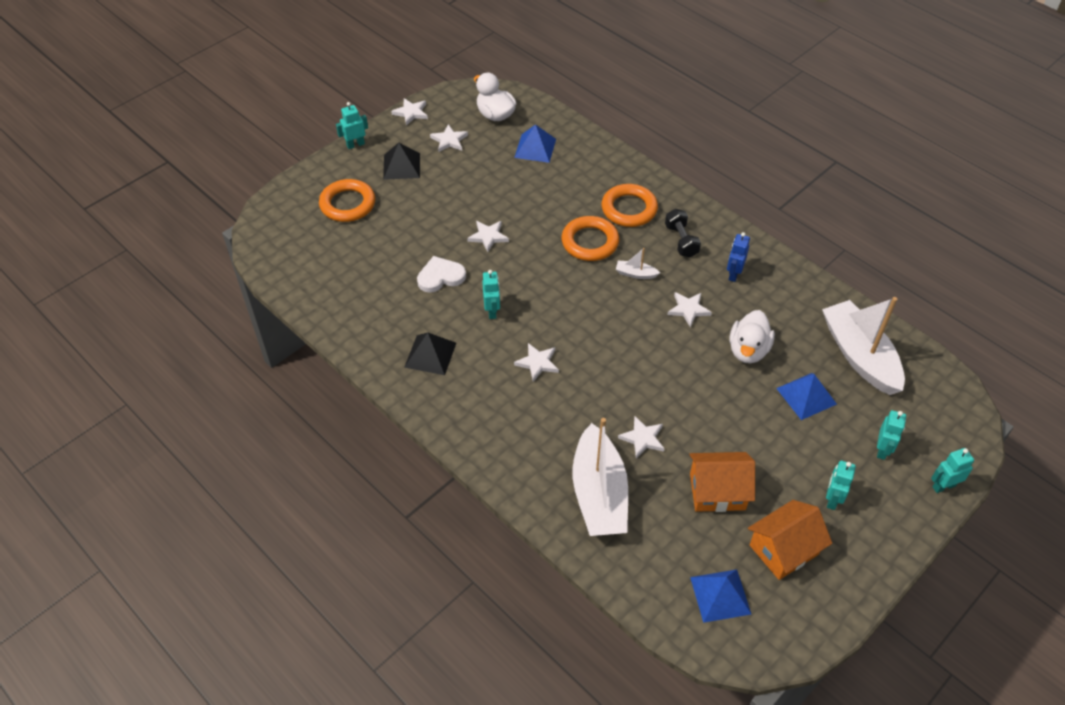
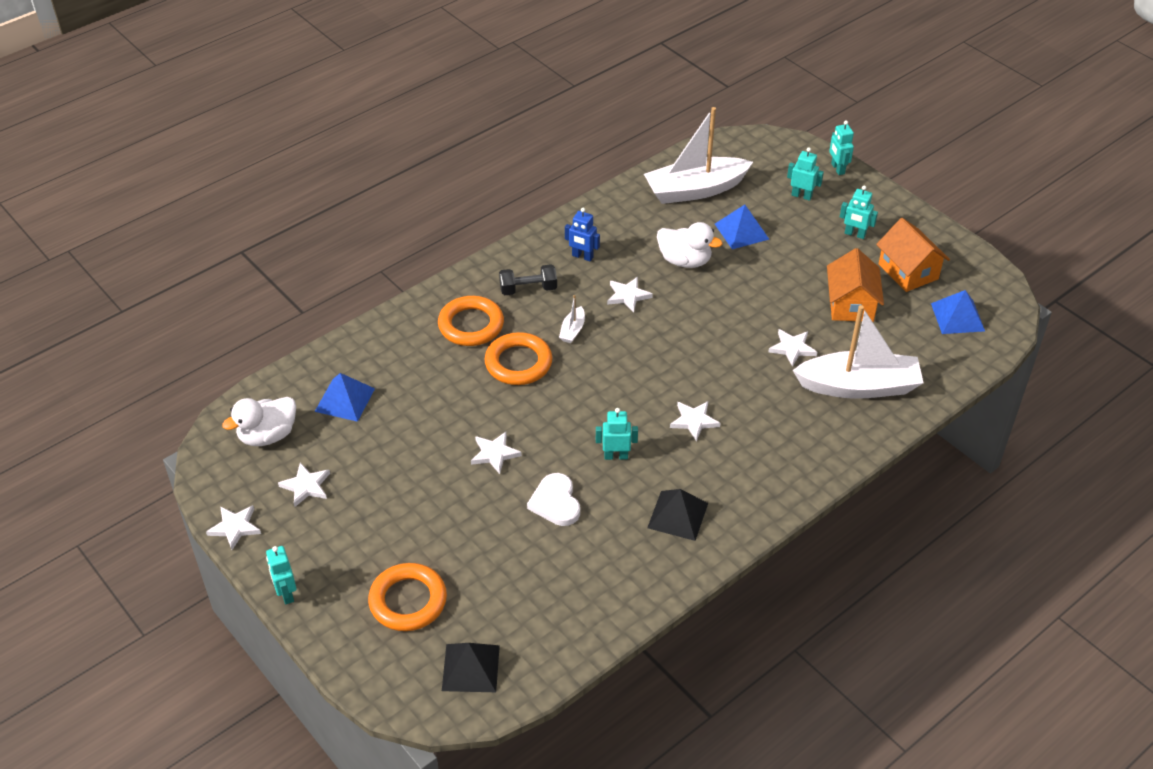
camera: 85 degrees left, 5 degrees down
(401, 166) = (345, 539): black pyramid -> black pyramid (471, 667)

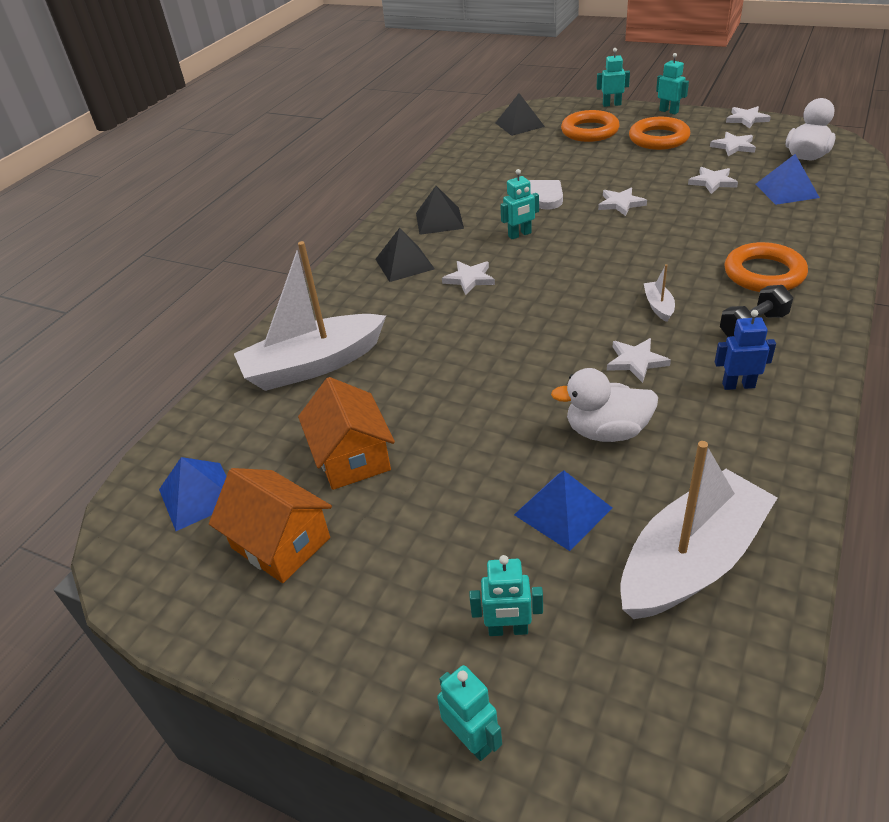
camera: 160 degrees right, 5 degrees down
(518, 363) = (677, 262): orange ring -> orange ring (658, 138)
(741, 467) = (404, 264): none -> black pyramid
(792, 348) = (405, 376): white star -> white star (712, 182)
(855, 234) = (383, 581): turquoise robot -> turquoise robot (611, 104)

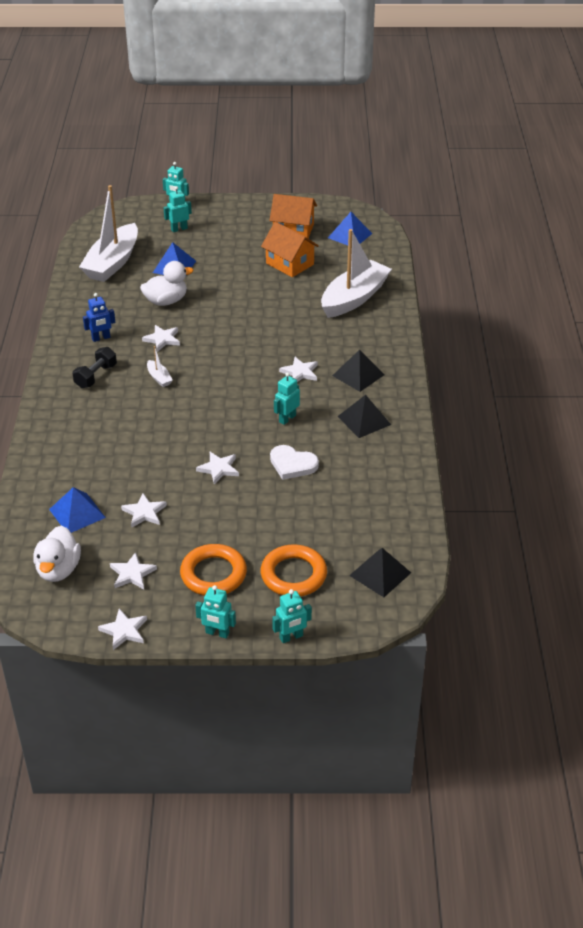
camera: 150 degrees right, 0 degrees up
(764, 273) = (91, 418): orange ring -> none

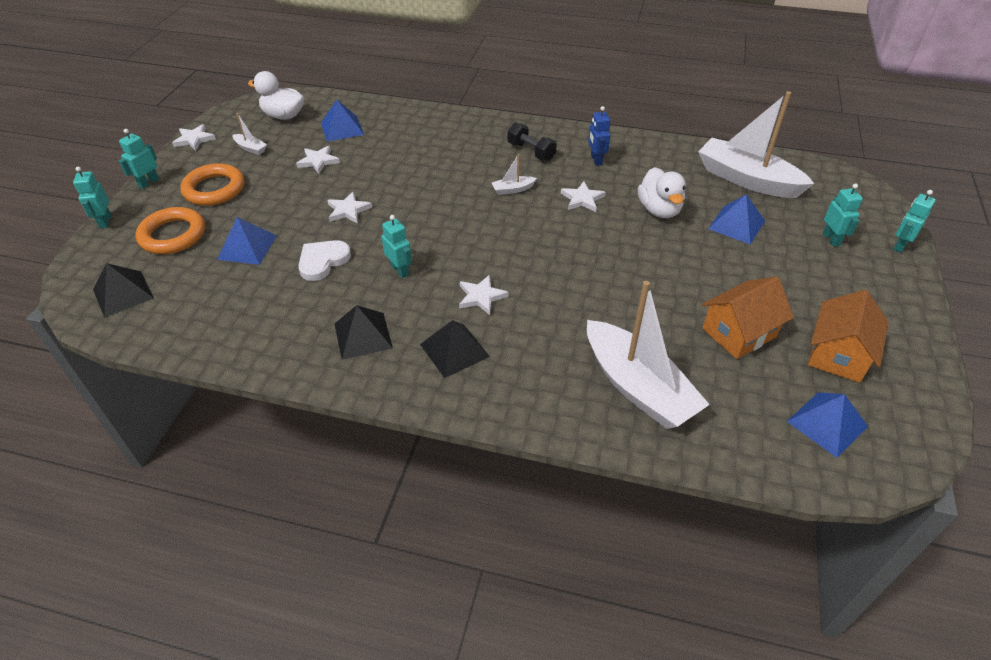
camera: 105 degrees right, 5 degrees up
(132, 574) = (250, 148): white star -> white boat
(291, 517) = (247, 247): none -> blue pyramid

